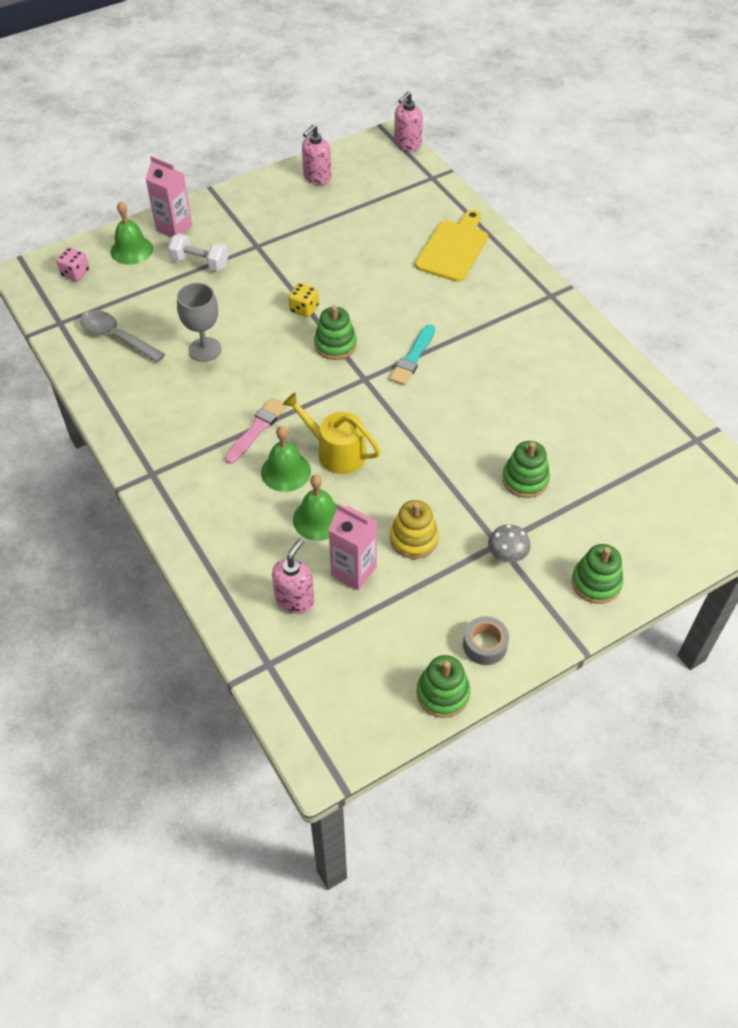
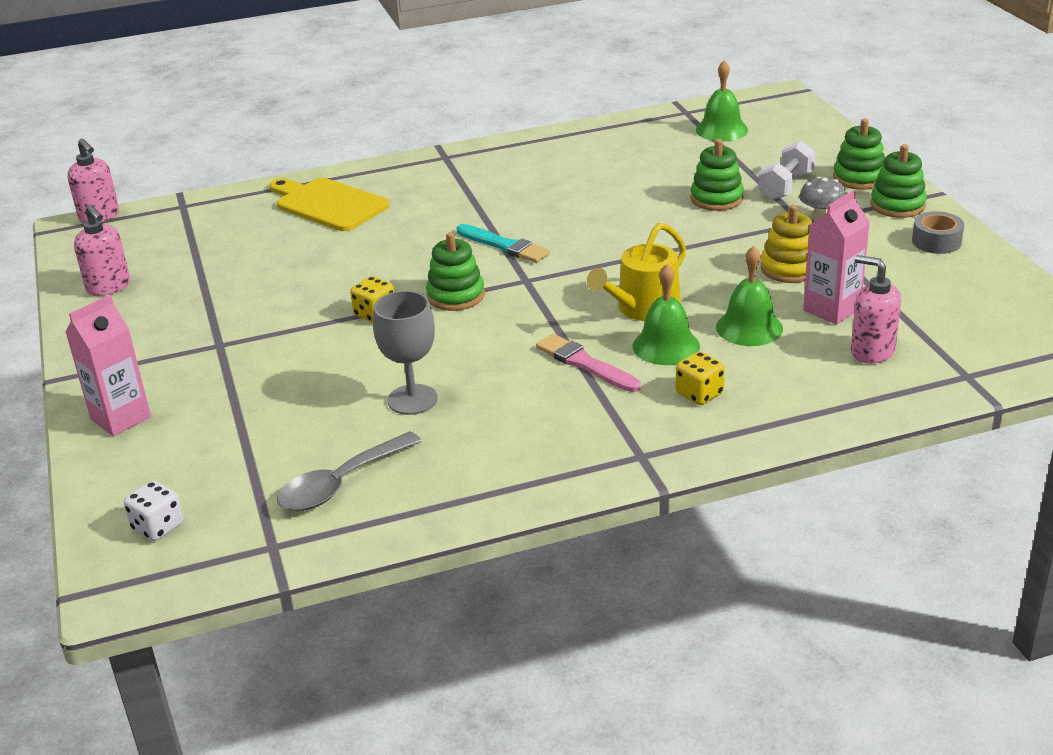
camera: 75 degrees left, 20 degrees down
(75, 273) = (158, 527): pink dice -> white dice
(131, 250) = (142, 463): green bell -> green bell (721, 130)
(200, 263) = (221, 396): white dumbbell -> white dumbbell (786, 186)
(226, 497) = (699, 394): none -> yellow dice
(442, 693) = (999, 270): green stacking toy -> green stacking toy (897, 205)

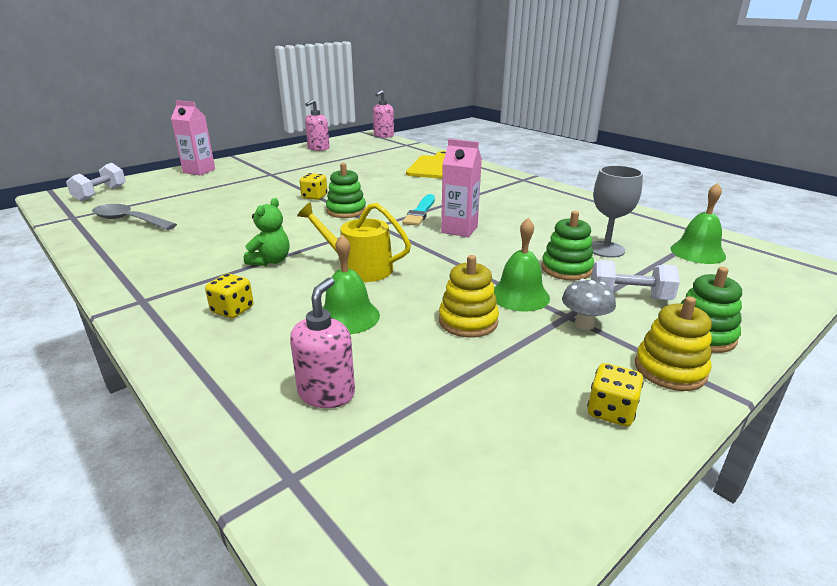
camera: 65 degrees right, 5 degrees down
(158, 527) = (100, 194): white dice -> white dumbbell
(412, 399) = (218, 221): grey goblet -> grey goblet (606, 249)
(585, 364) = (270, 261): pink brush -> green teddy bear
(666, 346) = (304, 285): green bell -> green bell (519, 296)
(831, 309) = (402, 356): pink carton -> pink carton (459, 230)
(897, 205) = (670, 369): green stacking toy -> yellow stacking toy
(936, 241) = (611, 411): grey tape -> yellow dice

